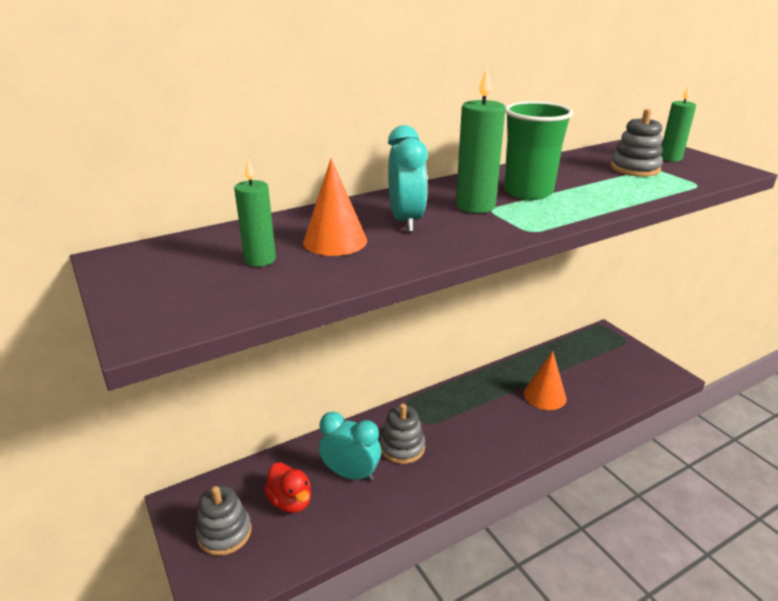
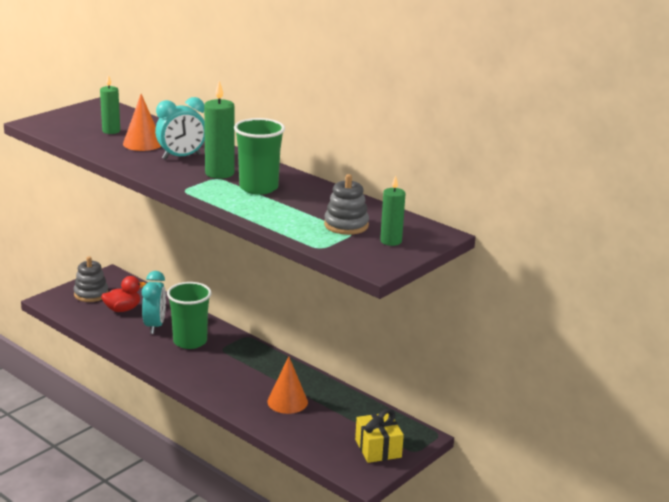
camera: 70 degrees right, 5 degrees down
(290, 501) = (122, 309): red duck -> red duck turned 150 degrees counterclockwise
(402, 447) = (190, 341): grey stacking toy -> green cup
(625, 358) = (378, 448): none -> yellow gift

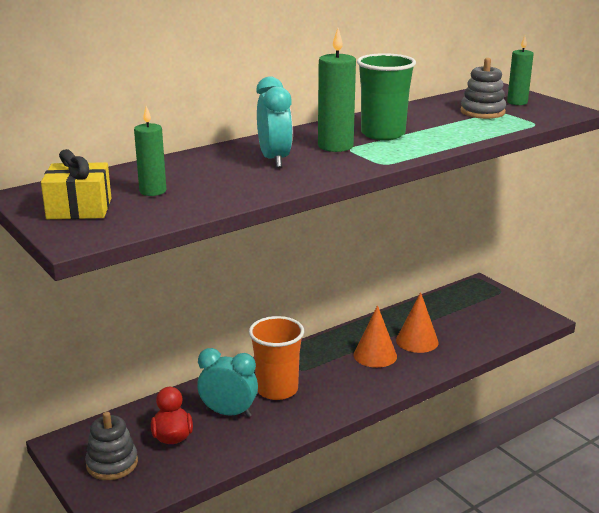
camera: 75 degrees left, 0 degrees up
(143, 143) = (214, 176): orange cone -> orange cone (375, 355)
(190, 341) = (277, 389): green cup -> orange cup
(378, 448) = (498, 306): yellow gift -> yellow gift (79, 208)

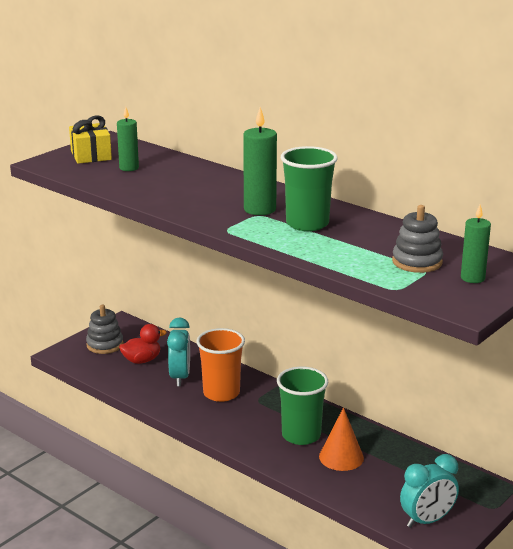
camera: 75 degrees right, 0 degrees up
(274, 160) = (213, 193): turquoise clock -> turquoise clock (427, 520)
(375, 355) = (301, 435): orange cone -> green cup

